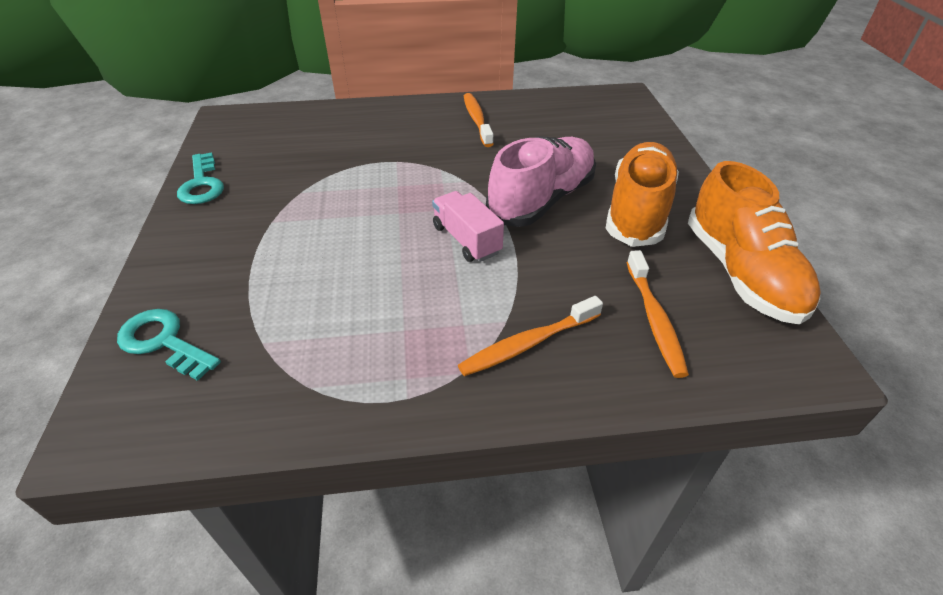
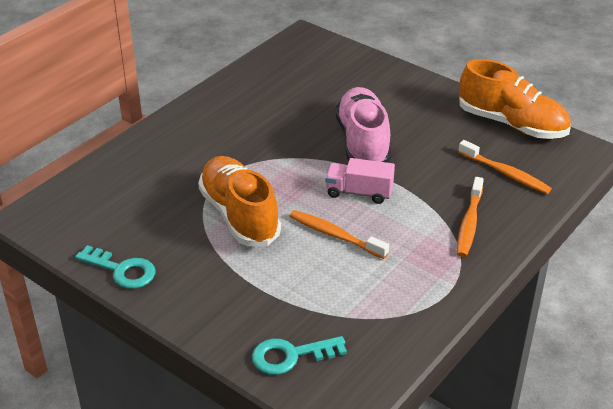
camera: 45 degrees left, 5 degrees down
(477, 120) = (235, 109): orange toothbrush -> orange toothbrush (335, 235)
(637, 211) = (422, 118): orange shoe -> orange shoe (239, 215)

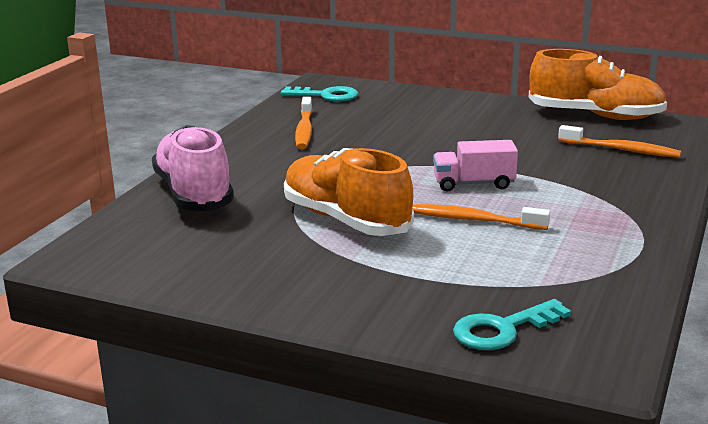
camera: 15 degrees left, 15 degrees down
(122, 270) = (227, 287): turquoise key -> turquoise key (326, 95)
(363, 142) = (447, 147): pink shoe -> pink shoe (194, 194)
(469, 223) = (617, 190): orange toothbrush -> orange toothbrush (304, 130)

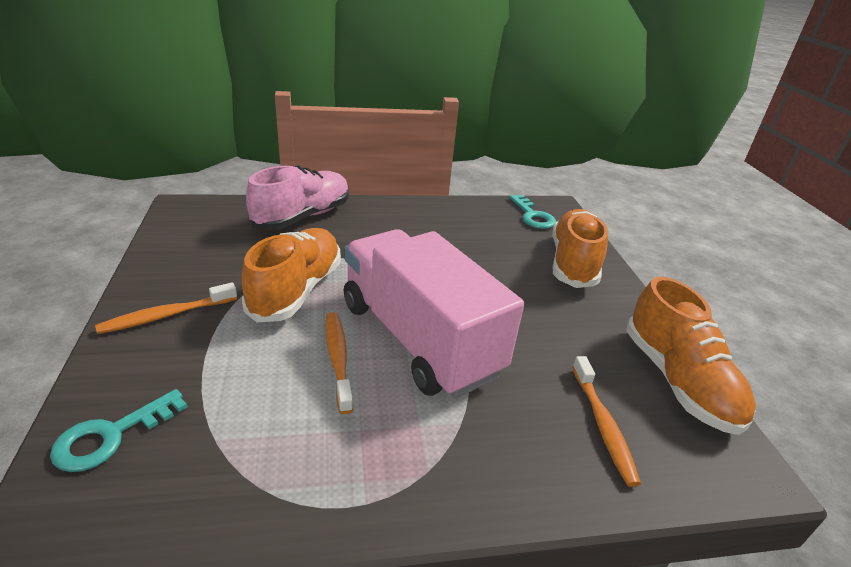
camera: 55 degrees right, 10 degrees up
(304, 130) = (453, 226): orange toothbrush -> orange toothbrush (166, 315)
(421, 103) = (573, 263): none -> orange shoe
(474, 184) = (419, 338): pink truck -> pink truck, size x2.37
(502, 330) = (110, 436): turquoise key -> turquoise key turned 75 degrees counterclockwise

